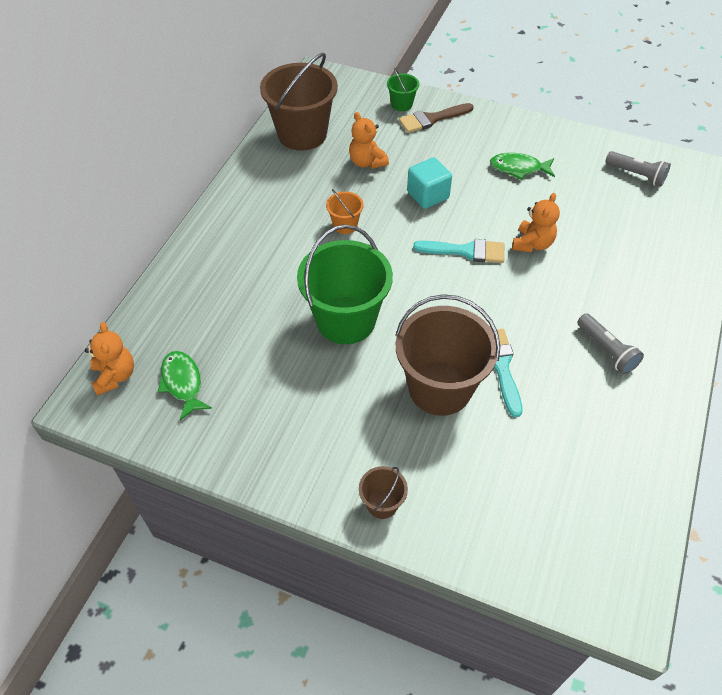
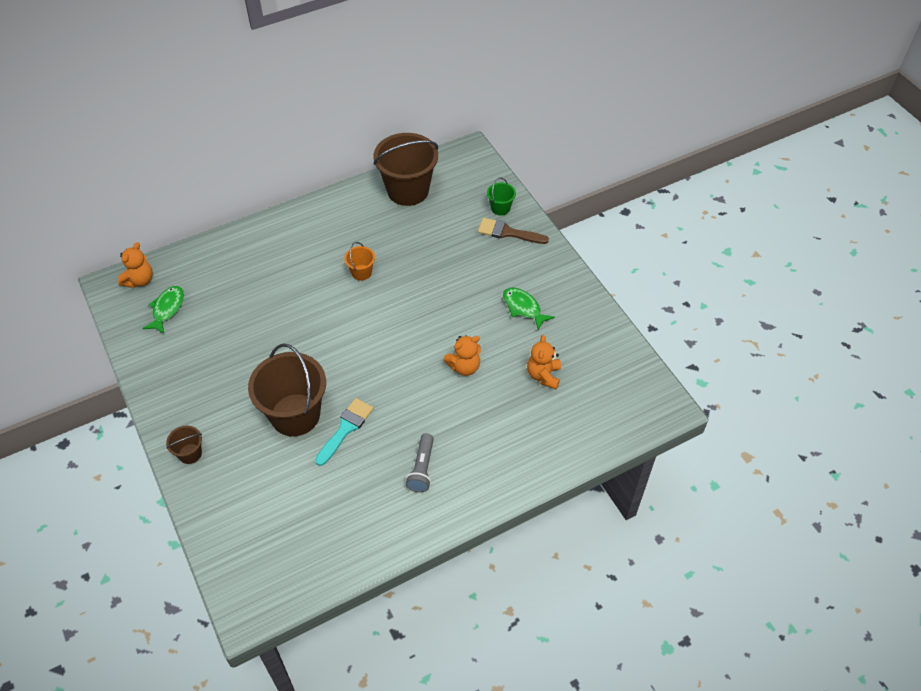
camera: 40 degrees right, 0 degrees up
(346, 320) = (291, 334): green bucket -> none
(367, 162) = (426, 237): orange teddy bear -> orange teddy bear (543, 375)
(428, 195) = (437, 287): turquoise cube -> none
(466, 251) = (415, 341): turquoise brush -> none
(636, 175) = (604, 369): grey flashlight -> none

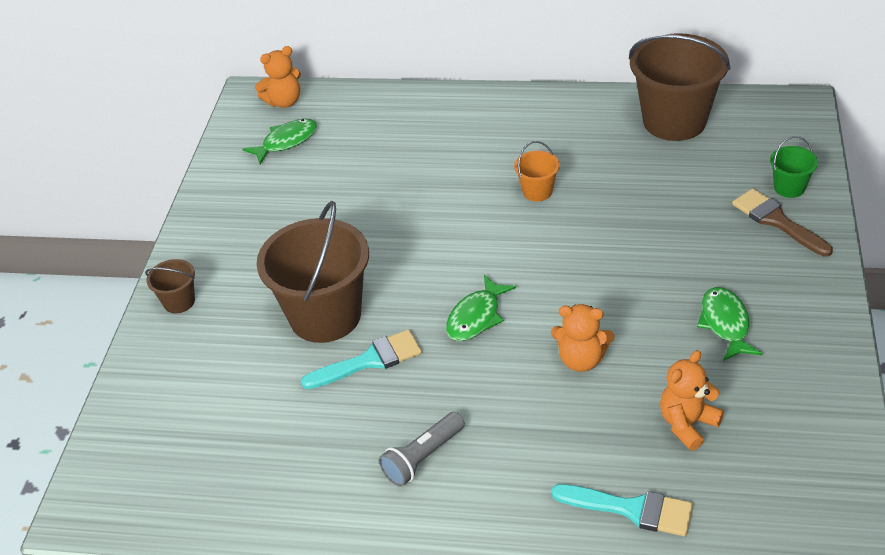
camera: 40 degrees right, 10 degrees down
(387, 370) = (476, 317): none -> green fish
(549, 436) = (631, 509): none -> turquoise brush

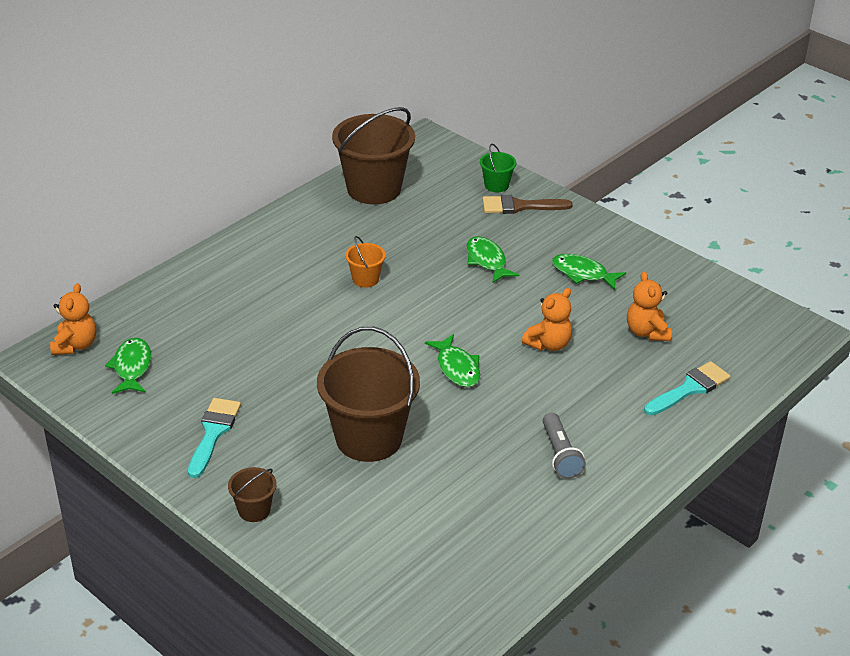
camera: 60 degrees left, 5 degrees down
(369, 360) = (441, 437): turquoise brush -> turquoise brush (213, 433)
(659, 248) = (487, 261): none -> green fish

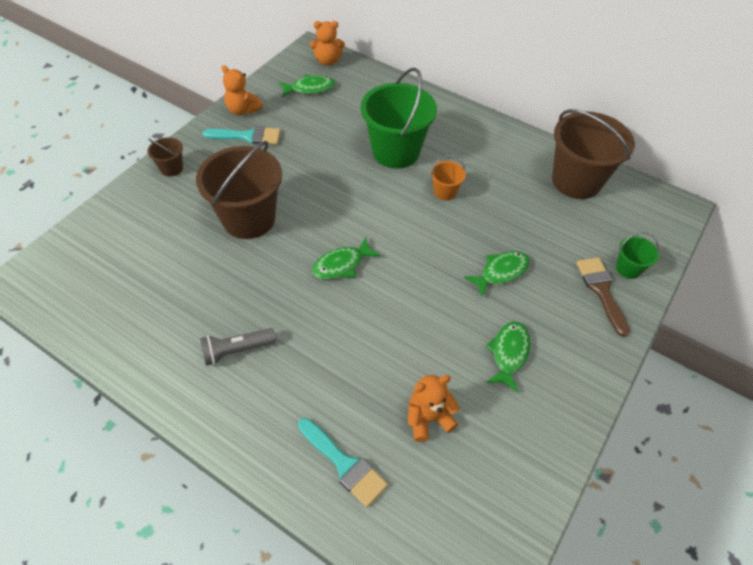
camera: 80 degrees right, 15 degrees up
(287, 306) = (396, 151): none -> green bucket
(548, 344) = (389, 331): orange teddy bear -> orange teddy bear (243, 110)

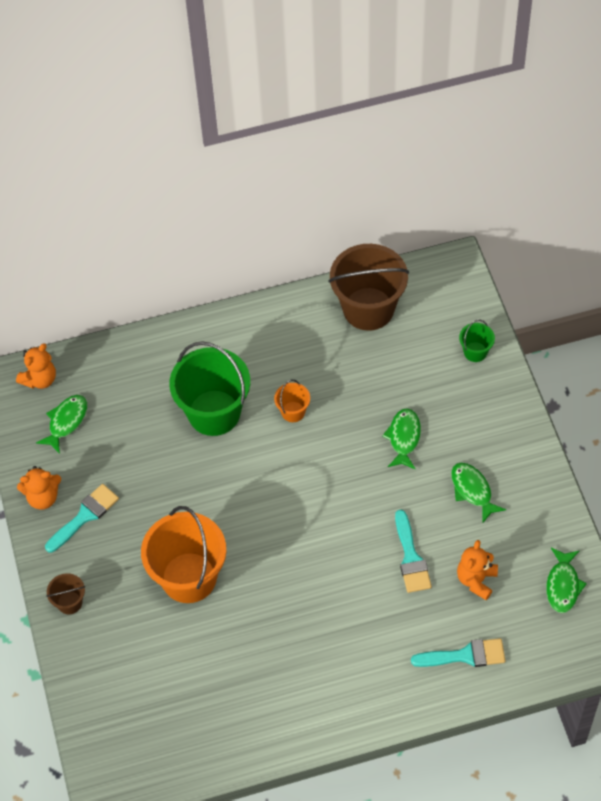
camera: 45 degrees left, 5 degrees up
(237, 350) = (316, 666): grey flashlight -> none
(249, 218) = (189, 577): brown bucket -> orange bucket
(341, 265) = (299, 542): green fish -> green fish (563, 585)
(401, 351) = (411, 557): none -> turquoise brush
(601, 291) = (477, 387): brown brush -> none

